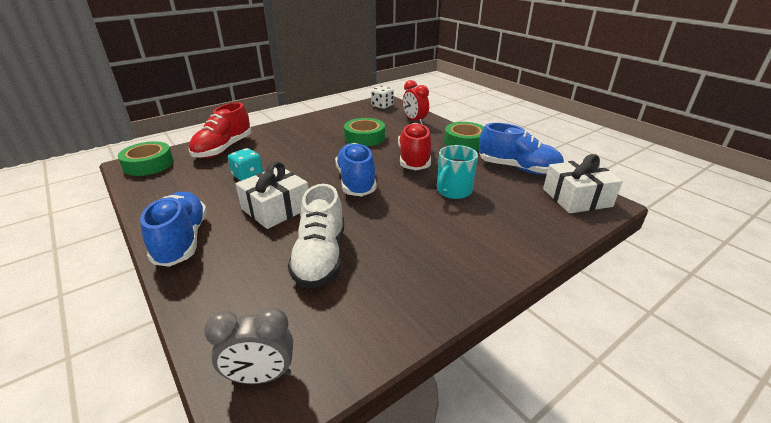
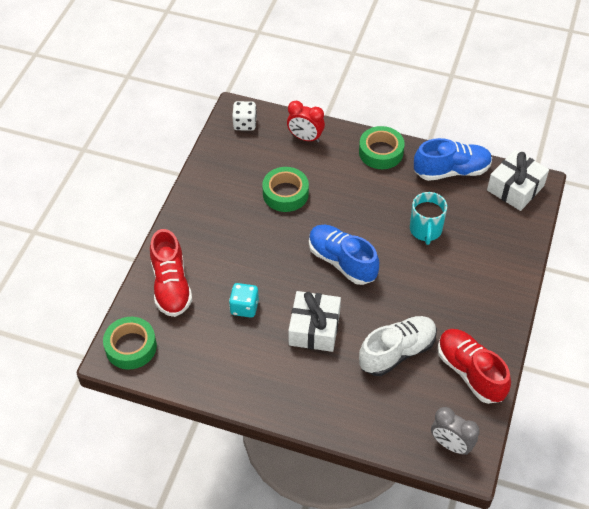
camera: 35 degrees left, 20 degrees up
(182, 240) = (286, 399): blue shoe -> none
(261, 376) = (451, 444): grey clock -> grey clock turned 75 degrees clockwise
(320, 257) = (397, 352): white shoe -> white shoe turned 90 degrees counterclockwise
(414, 159) = (360, 203): red shoe -> red shoe (470, 372)

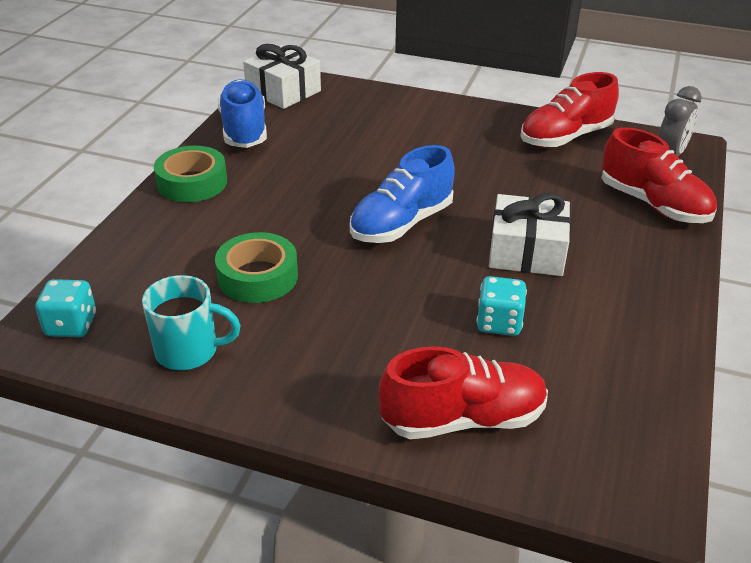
camera: 90 degrees left, 15 degrees down
(131, 347) = (614, 474): green tape -> none
(245, 124) = (71, 325): white dice -> turquoise dice
(305, 138) = (135, 253): red clock -> none
(376, 416) = (653, 204): none -> red shoe
(397, 352) = (550, 185): white shoe -> none
(425, 230) = (346, 154): turquoise mug -> turquoise mug (189, 351)

